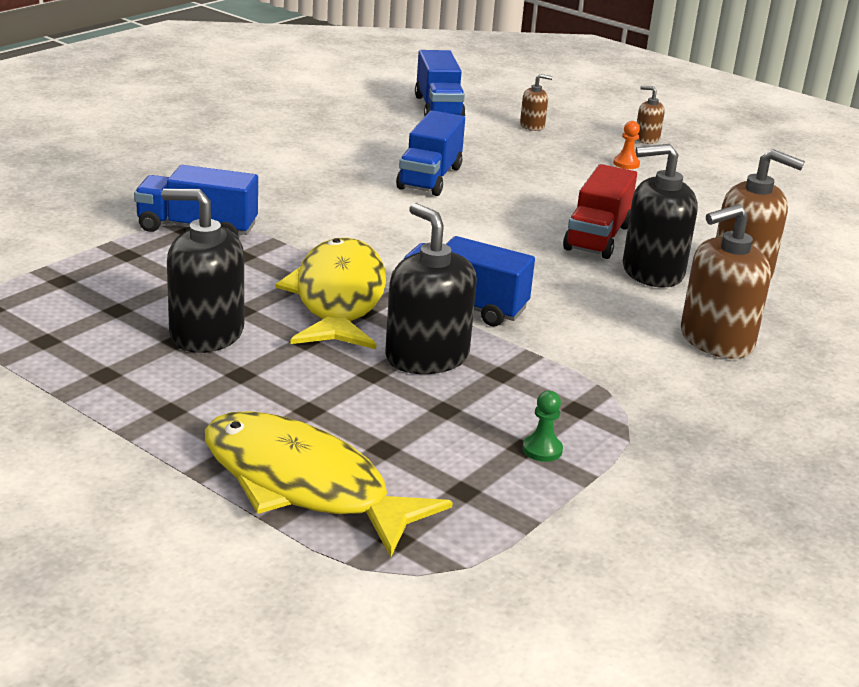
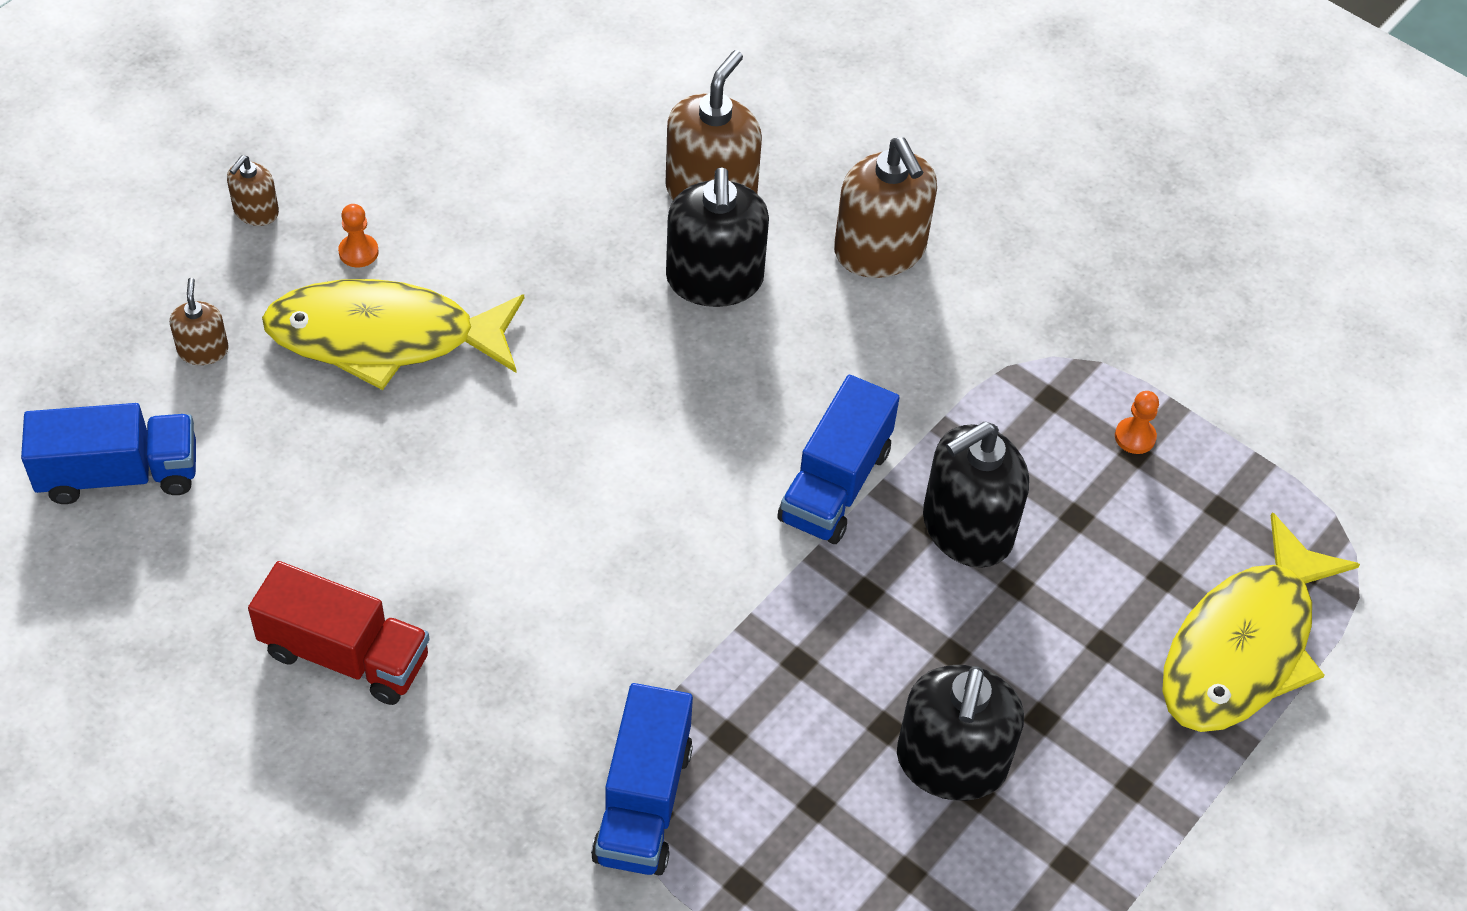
camera: 90 degrees left, 25 degrees up
(338, 298) = (837, 619): yellow fish -> yellow fish (384, 338)
(430, 178) = (430, 501): blue truck -> none
(542, 450) = (1135, 437): green pawn -> orange pawn
(597, 237) = (620, 322): red truck -> red truck (345, 655)

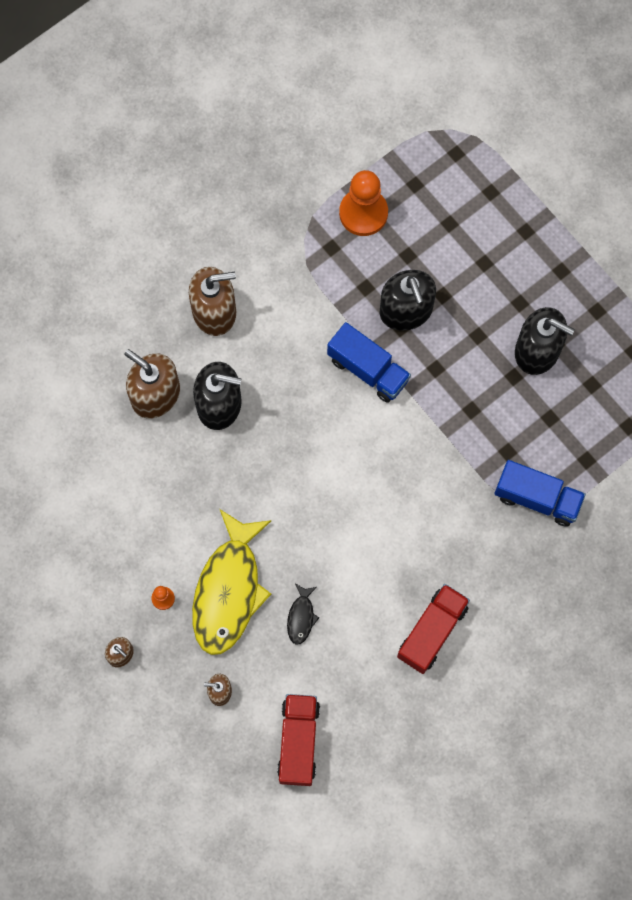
camera: 75 degrees left, 20 degrees up
(119, 474) = (298, 742): blue truck -> red truck
(349, 447) = (301, 617): none -> black fish
(1135, 437) = (363, 213): orange pawn -> orange pawn, size x2.25
(1243, 646) = (495, 198): yellow fish -> none

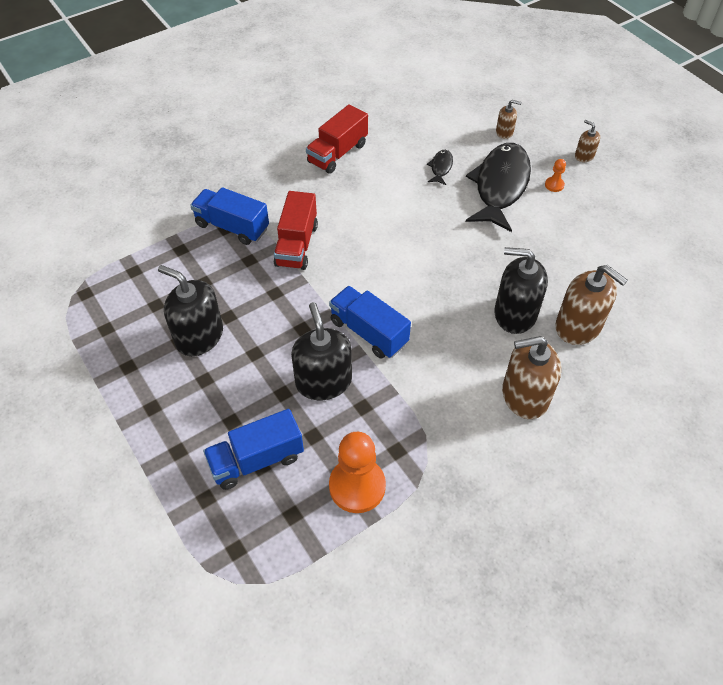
camera: 175 degrees left, 20 degrees down
(229, 590) = (500, 186): yellow fish -> black fish
(298, 742) = (445, 104): red truck -> red truck (296, 245)
(454, 229) = (256, 460): none -> blue truck

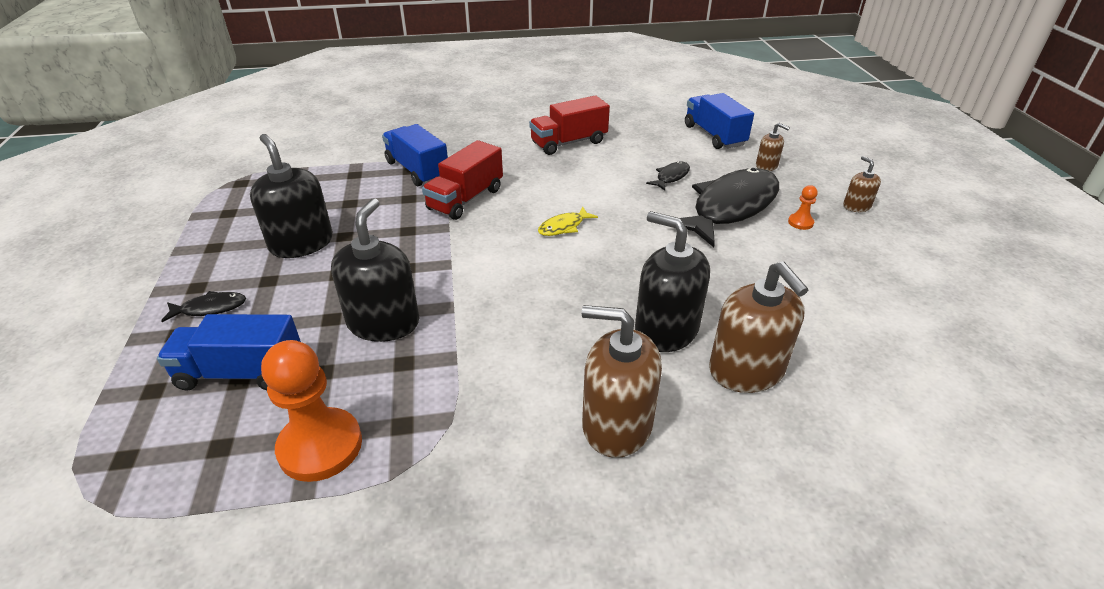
camera: 25 degrees right, 15 degrees down
(182, 421) = (210, 308): none -> black fish
(368, 332) = (474, 293): blue truck -> blue truck (714, 135)
(392, 247) = (564, 227): none -> yellow fish

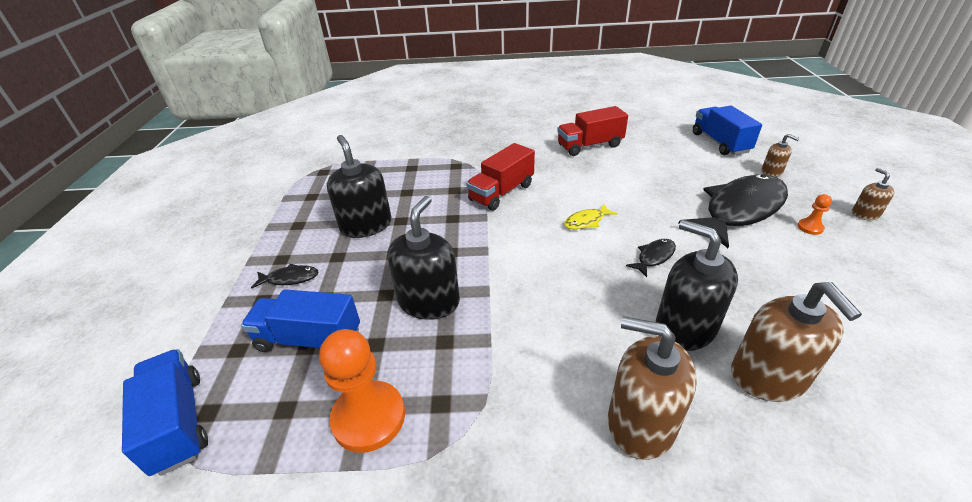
camera: 10 degrees right, 0 degrees up
(417, 170) = (462, 166): blue truck -> blue truck (178, 422)
(671, 177) = (682, 179): black fish -> black fish (654, 257)

